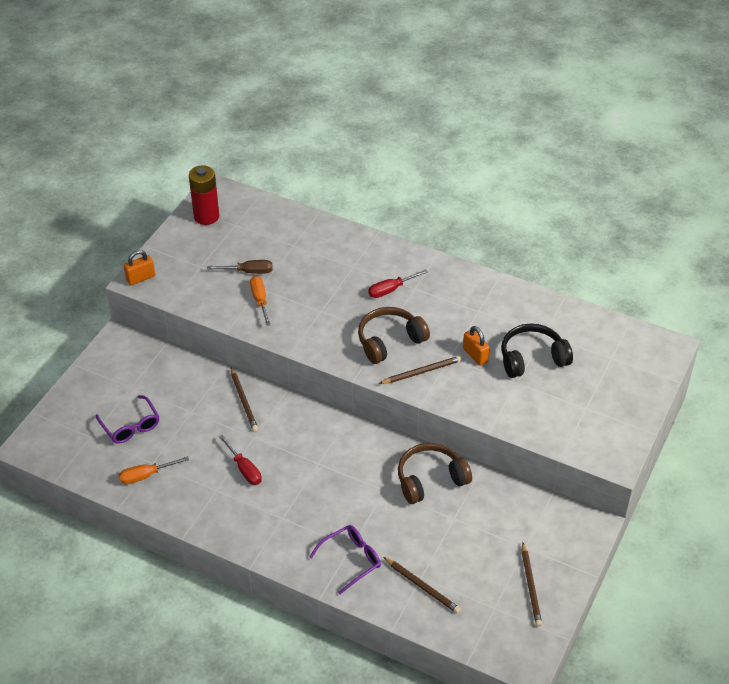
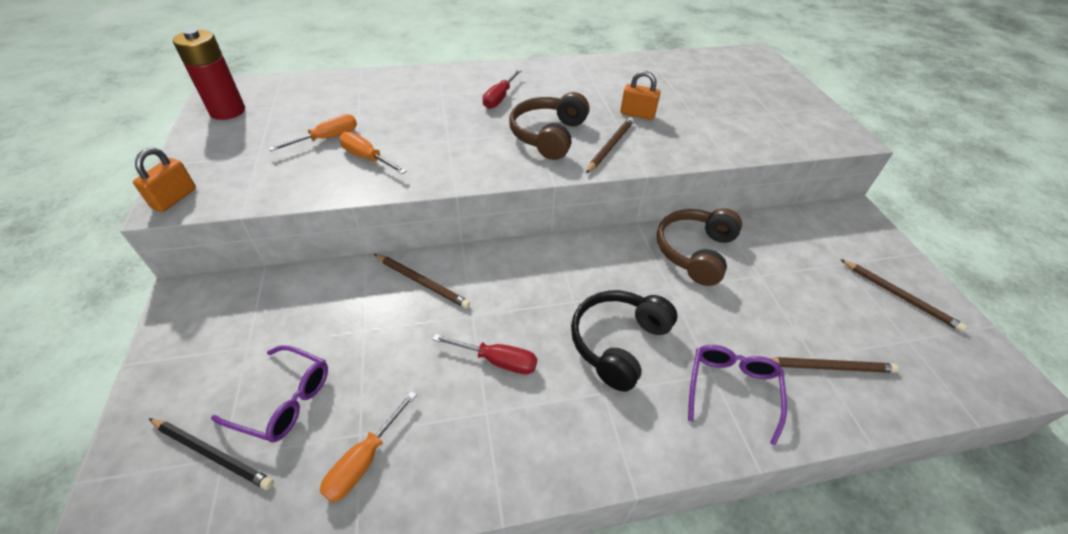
camera: 40 degrees left, 0 degrees up
(87, 432) = (213, 454): none -> black pencil
(248, 272) = (327, 138): brown screwdriver -> orange screwdriver
(532, 358) = (683, 97): black headphones -> black headphones (618, 343)

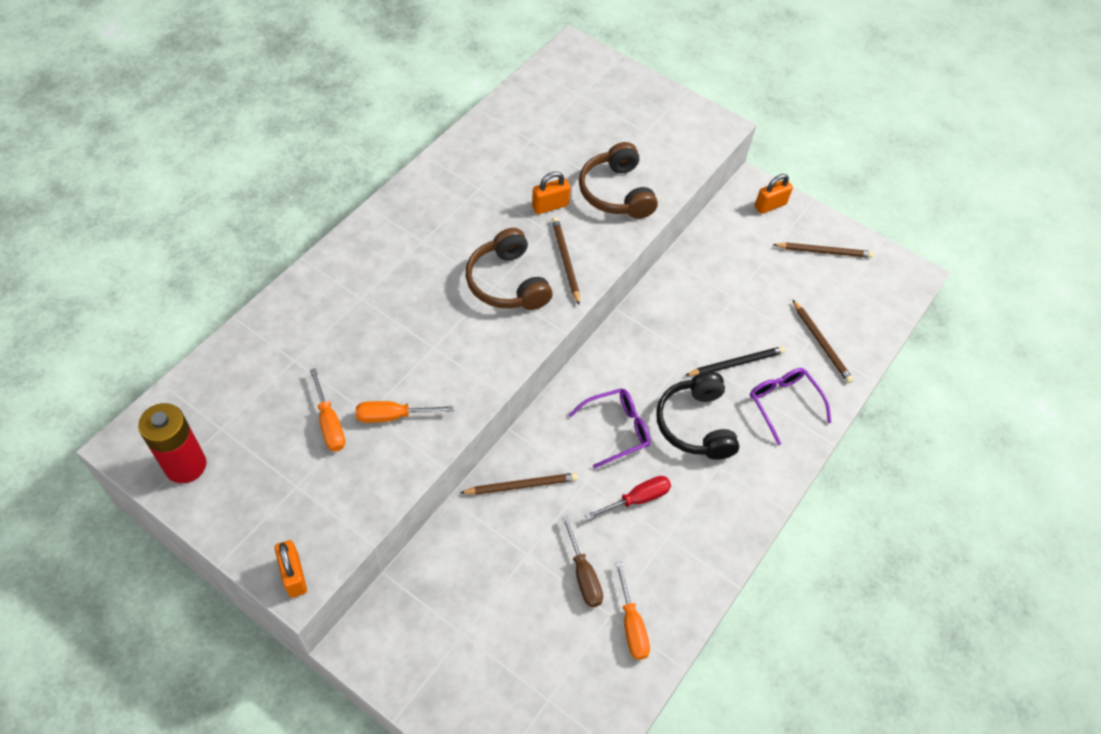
camera: 45 degrees left, 10 degrees up
(213, 454) = (539, 704): black pencil -> black pencil (736, 363)
(284, 400) = (538, 639): purple glasses -> purple glasses (616, 429)
(327, 138) = (329, 423): orange screwdriver -> orange screwdriver turned 150 degrees clockwise
(381, 382) = (583, 575): none -> brown screwdriver
(500, 98) = (417, 265): red screwdriver -> none
(695, 252) = (679, 308): brown headphones -> brown headphones (616, 193)
(828, 367) = (821, 343): brown pencil -> brown pencil turned 105 degrees clockwise
(864, 234) = (770, 205): none -> orange padlock

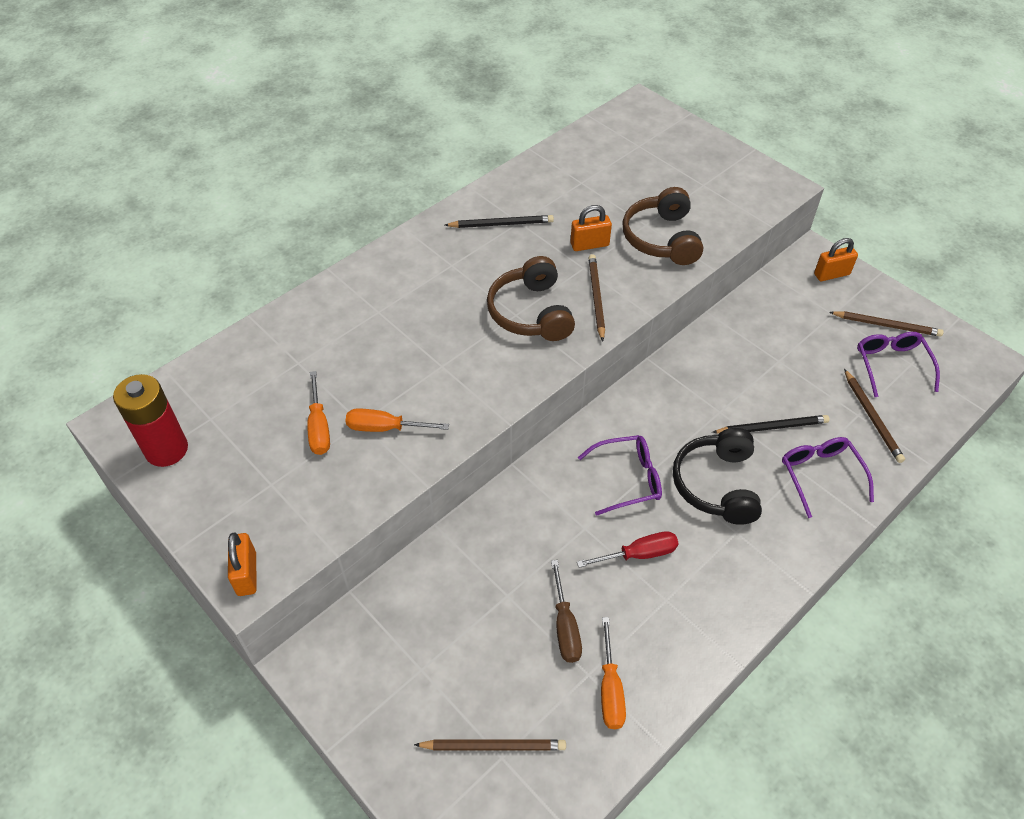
camera: 15 degrees right, 5 degrees down
(462, 192) = (501, 224): none -> black pencil
(521, 485) = (514, 522): brown pencil -> brown pencil (493, 746)
(832, 290) = (891, 365): none -> purple glasses

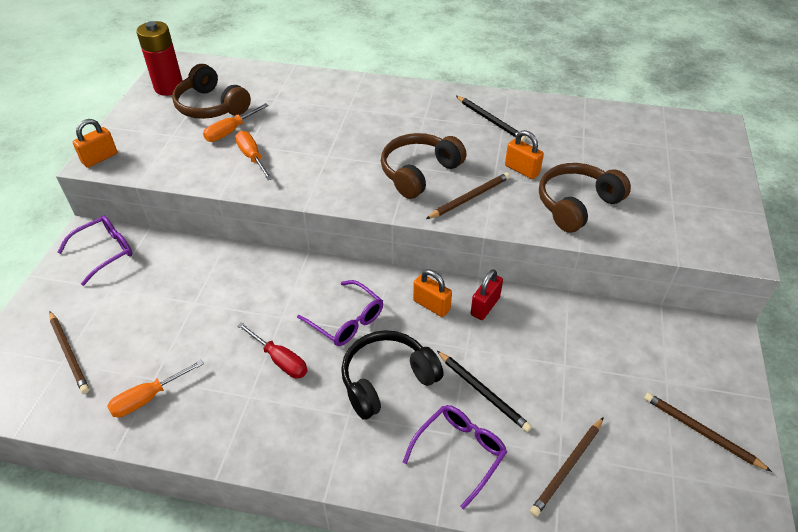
camera: 55 degrees right, 5 degrees down
(251, 424) = (211, 106): none -> brown headphones
(565, 626) = (187, 346): brown screwdriver -> none
(683, 373) = (485, 306): none -> red padlock
(831, 274) = (716, 359): orange padlock -> orange padlock (431, 305)
(886, 325) = (701, 432): brown pencil -> brown pencil turned 150 degrees clockwise
(891, 365) = (652, 458): purple glasses -> purple glasses (104, 252)

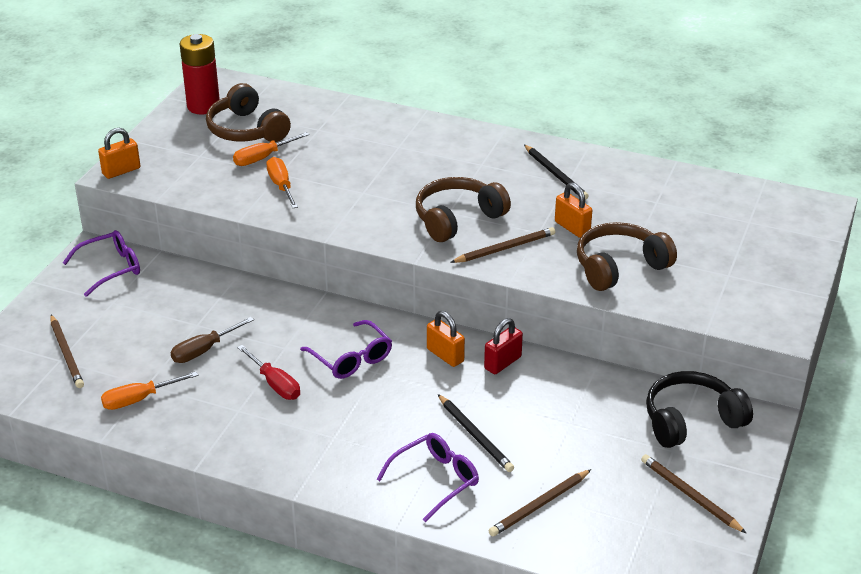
camera: 10 degrees right, 10 degrees down
(205, 330) = (204, 350): none -> brown screwdriver
(387, 380) = (379, 413): black headphones -> black headphones (691, 420)

